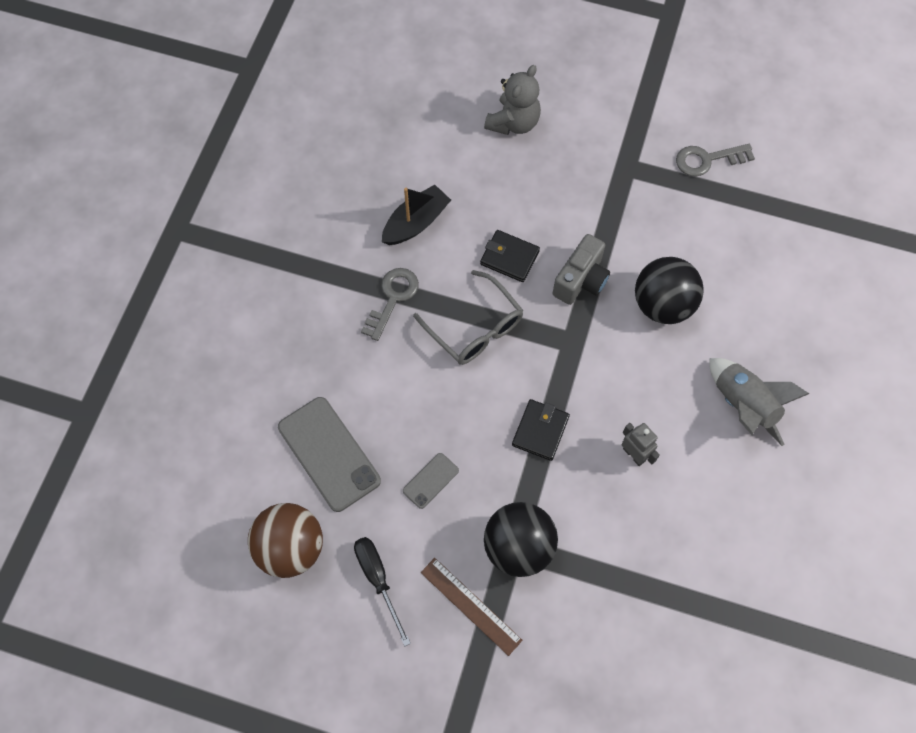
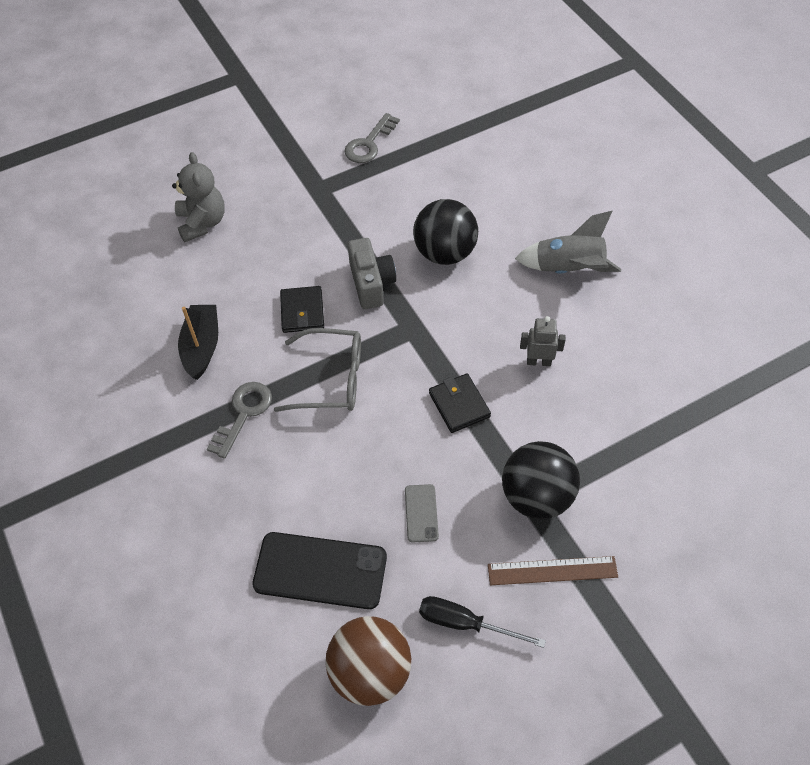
camera: 45 degrees left, 10 degrees down
(329, 454) = (320, 570): grey phone -> black phone
(392, 298) = (243, 414): grey key -> grey key turned 45 degrees clockwise
(509, 257) = (302, 311): black wallet -> black wallet turned 75 degrees counterclockwise

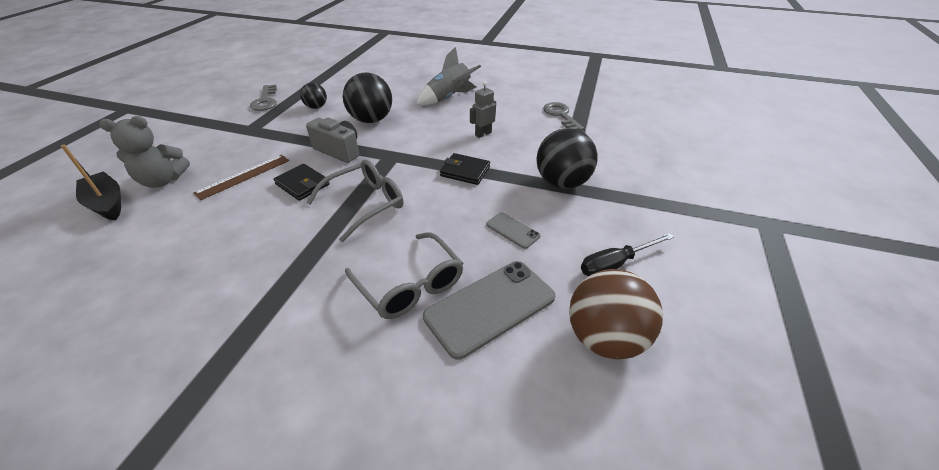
camera: 45 degrees left, 15 degrees down
(202, 223) = (162, 180): grey teddy bear -> grey teddy bear turned 135 degrees clockwise
(202, 347) = (233, 242): black boat -> black boat (107, 203)
(243, 414) = (316, 259): grey key -> grey key (561, 115)
(285, 499) = (410, 285): none -> grey glasses
(320, 570) = (490, 307): black phone -> grey phone
(409, 190) = (316, 107): none -> black ball
(552, 570) = (617, 207): brown ruler -> brown ruler (243, 176)

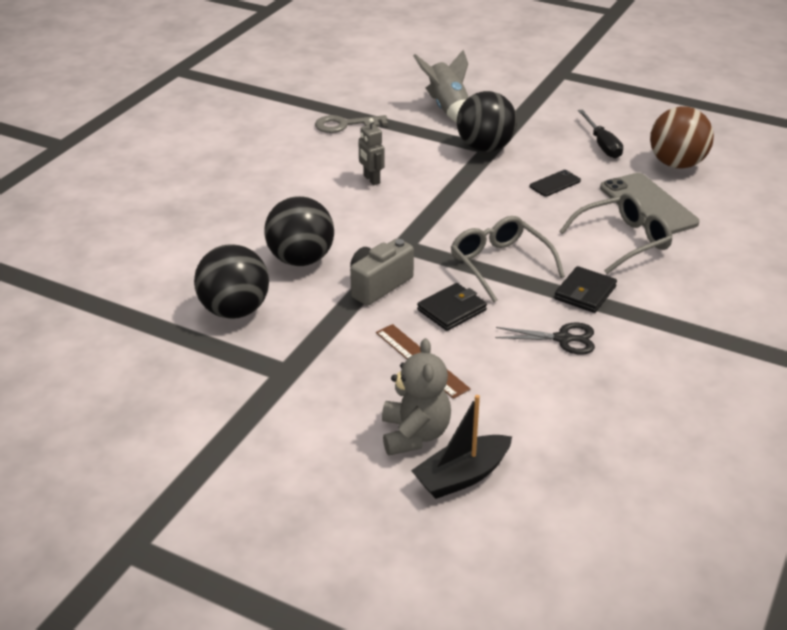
camera: 80 degrees left, 5 degrees down
(248, 246) = (563, 339): none -> black scissors
(265, 101) = (183, 367): grey key -> none
(316, 107) = (235, 310): black ball -> black ball, size x1.81
(449, 98) = (260, 194): grey rocket -> grey rocket (448, 109)
(465, 171) = (451, 199): black wallet -> black wallet (585, 293)
(512, 230) = (555, 184): grey phone -> black phone

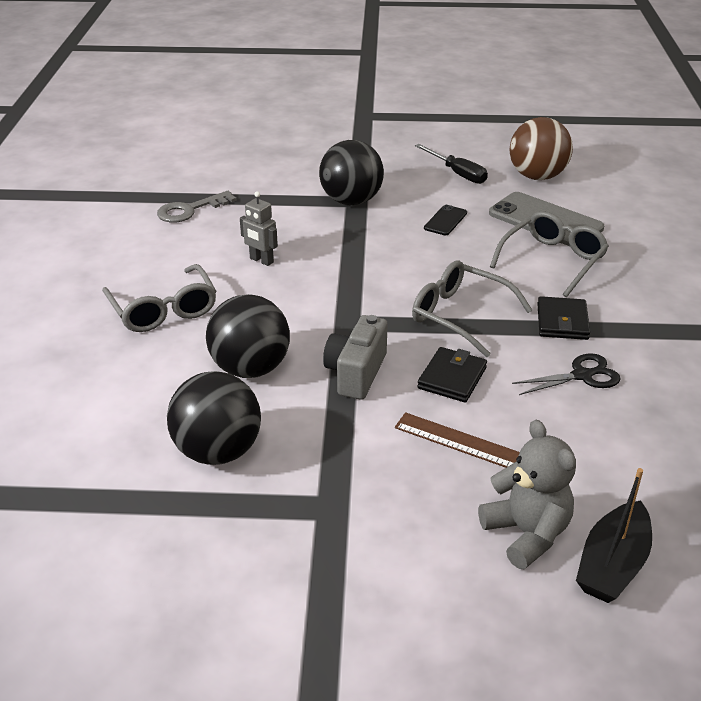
camera: 25 degrees left, 0 degrees up
(268, 199) = (163, 310): none -> grey glasses
(448, 109) = (284, 171): grey rocket -> none

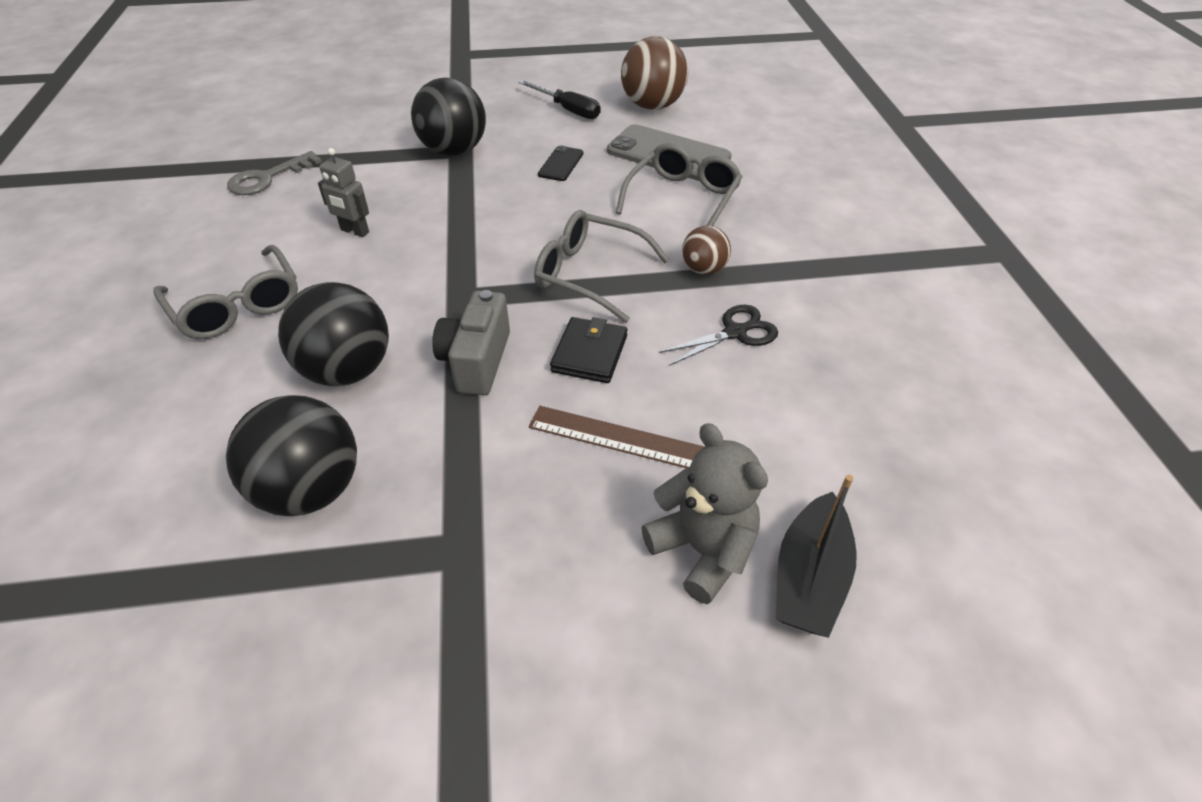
camera: 10 degrees left, 10 degrees up
(562, 322) = (703, 269): black wallet -> brown ball

